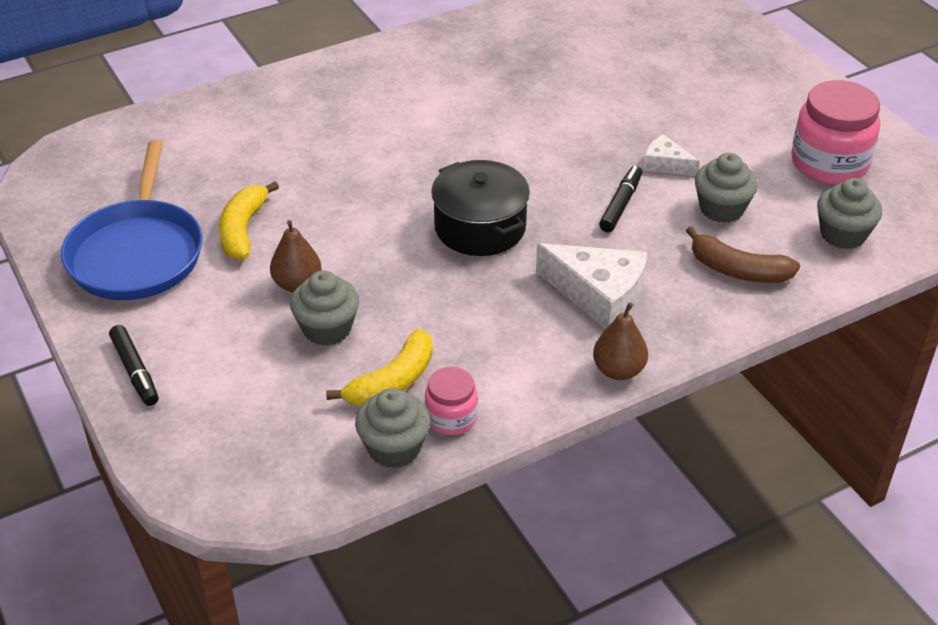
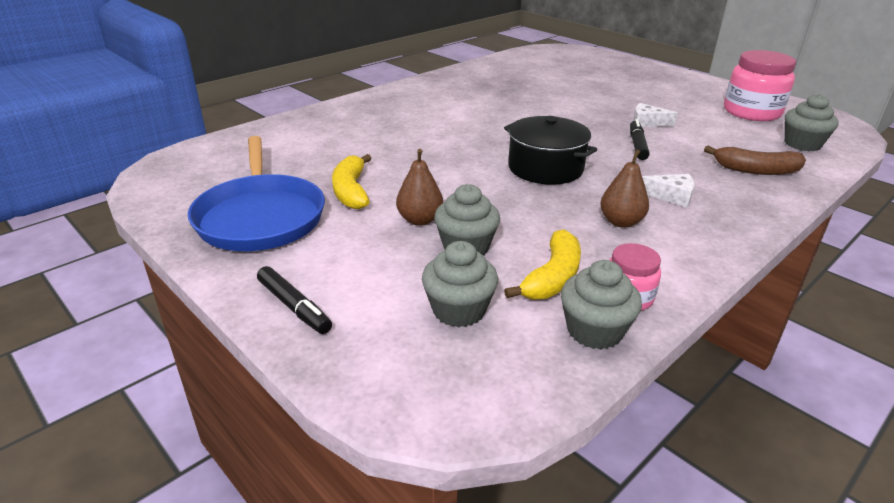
camera: 15 degrees left, 10 degrees down
(599, 295) = (671, 196): white cheese -> white cheese, size x0.55
(618, 370) = (734, 241): brown pear -> brown pear (621, 222)
(721, 209) = (708, 140): grey cupcake -> grey cupcake (459, 310)

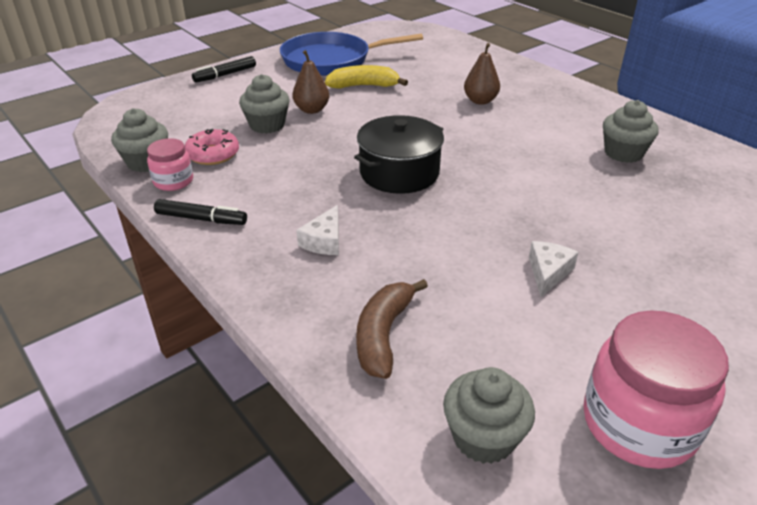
camera: 95 degrees right, 5 degrees up
(459, 310) = (195, 119): grey cupcake -> grey cupcake (623, 153)
(552, 277) = (213, 154): yellow banana -> pink donut
(621, 222) = (281, 198): brown pear -> brown pear (480, 101)
(637, 145) = (464, 246): black marker -> black marker (201, 219)

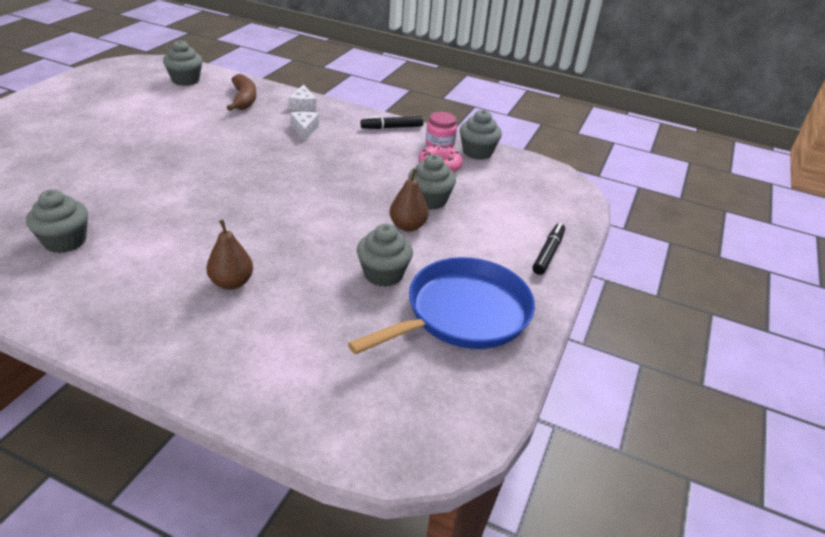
camera: 150 degrees right, 0 degrees up
(363, 86) = (383, 274): yellow banana -> grey cupcake
(399, 172) = (281, 180): black pot -> none
(548, 272) = (153, 136): white cheese -> white cheese (303, 105)
(638, 424) = (114, 91): pink jar -> none

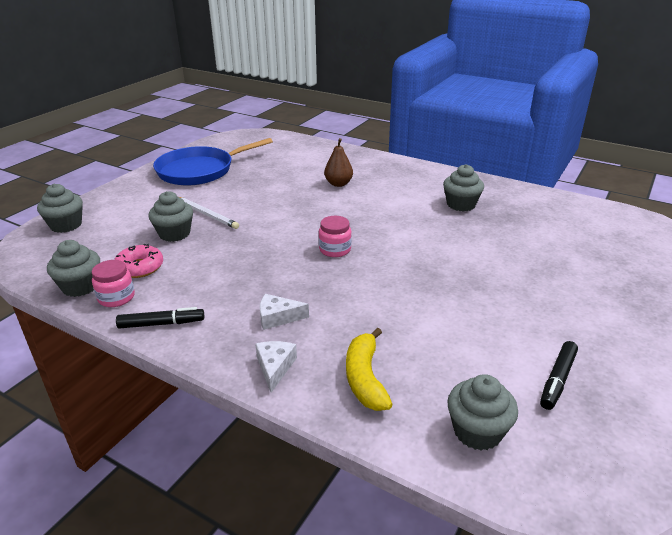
camera: 170 degrees left, 5 degrees down
(244, 99) = (365, 378): brown banana -> yellow banana
(252, 181) = (335, 250): none -> pink jar
(304, 129) = (278, 317): white cheese -> white cheese turned 90 degrees clockwise
(383, 274) = (239, 187): grey cupcake -> grey cupcake (66, 225)
(407, 226) = (206, 214): brown pear -> white pencil
(548, 253) = (111, 197): black marker -> black marker (557, 380)

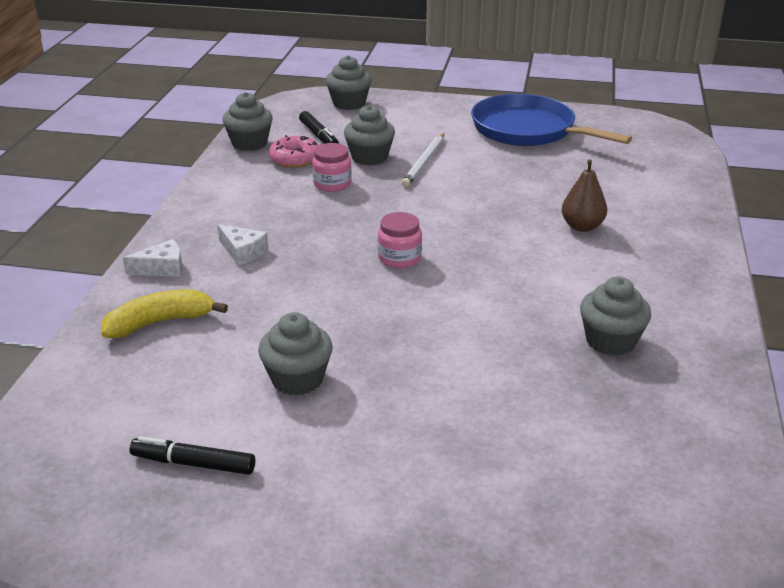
camera: 70 degrees right, 0 degrees up
(116, 297) = (240, 164): pink jar -> pink jar (332, 184)
(161, 324) = (208, 196): black marker -> black marker (318, 136)
(278, 317) = (243, 252): white cheese -> white cheese turned 150 degrees clockwise
(477, 431) = (93, 406): grey cupcake -> grey cupcake (297, 379)

